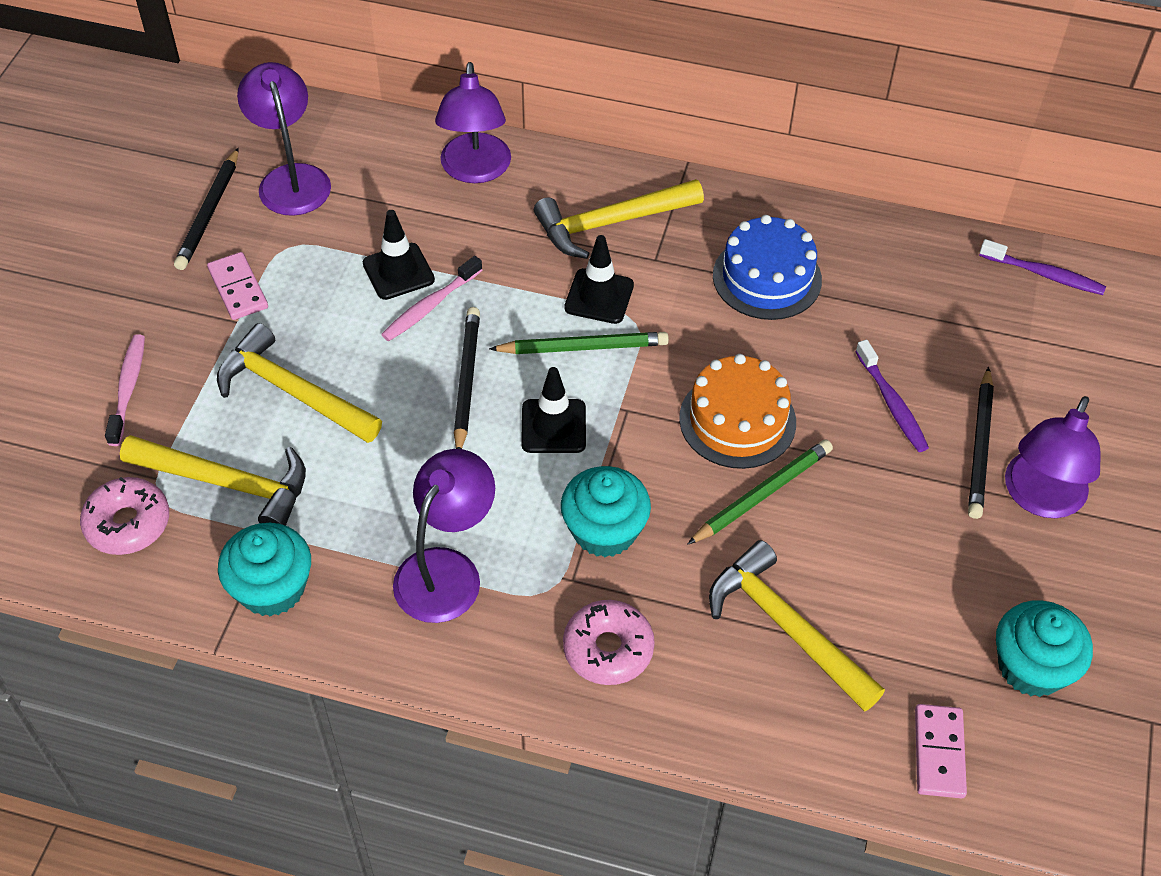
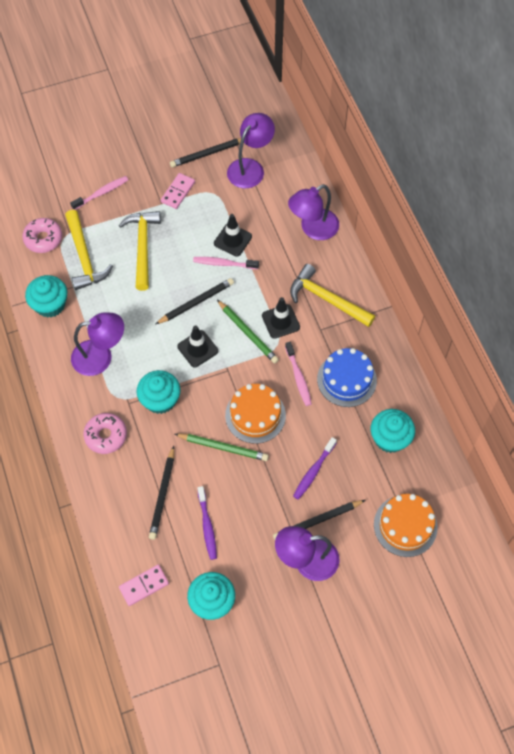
camera: 55 degrees right, 10 degrees up
(715, 330) = (298, 377): none -> pink toothbrush
(786, 627) = (163, 495): yellow hammer -> black pencil
(904, 285) = (390, 438): none -> turquoise cupcake
(1044, 274) = (448, 495): purple toothbrush -> purple toothbrush (207, 526)
(1059, 348) = (405, 526): none -> orange cake

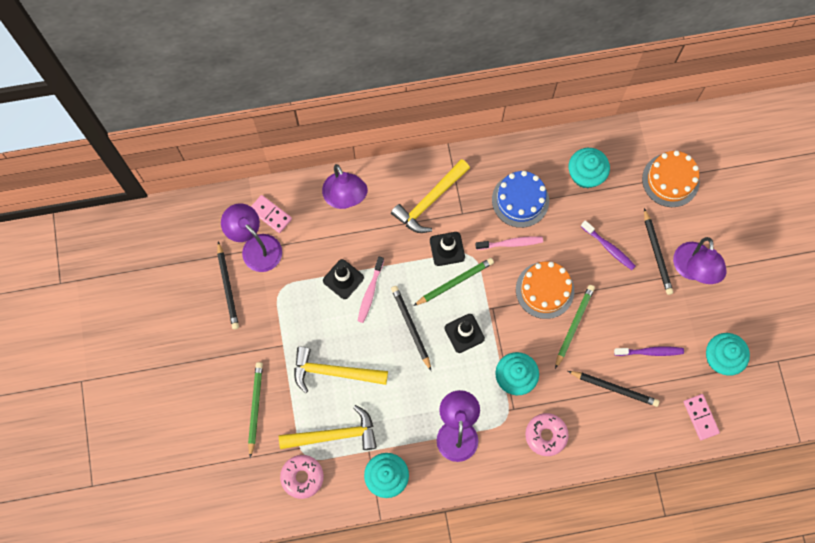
camera: 80 degrees left, 10 degrees up
(101, 193) = (255, 407): pink toothbrush -> green pencil
(178, 192) = (271, 326): pink domino -> pink domino (270, 214)

